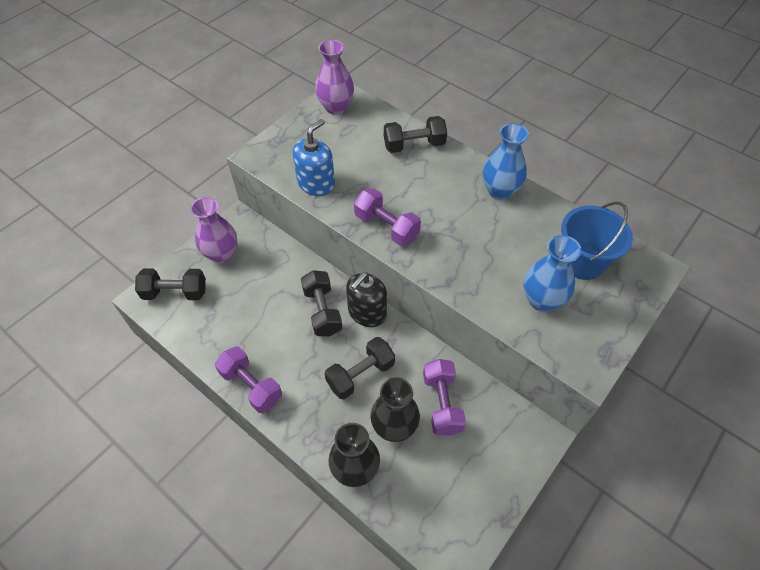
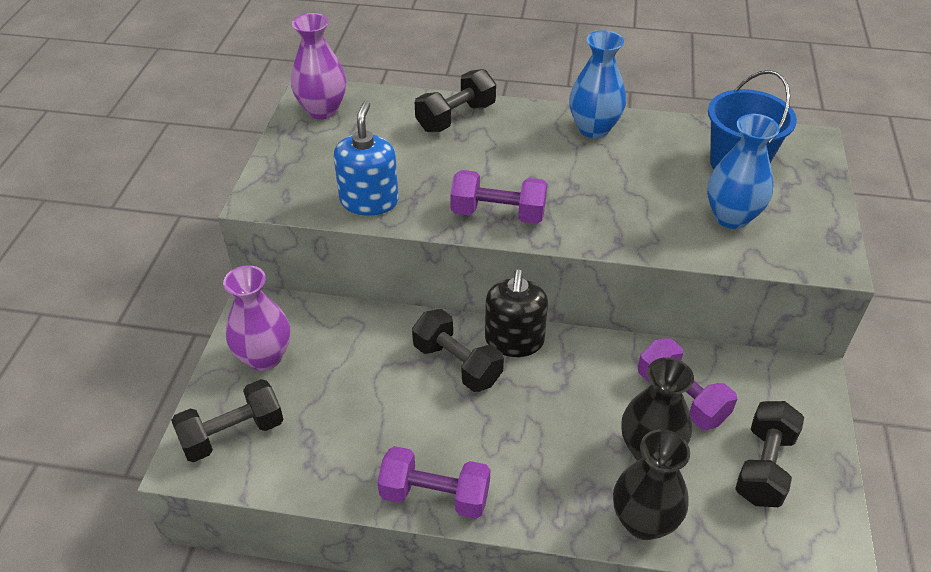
camera: 30 degrees left, 10 degrees down
(360, 375) = (563, 413): black dumbbell -> black dumbbell (764, 466)

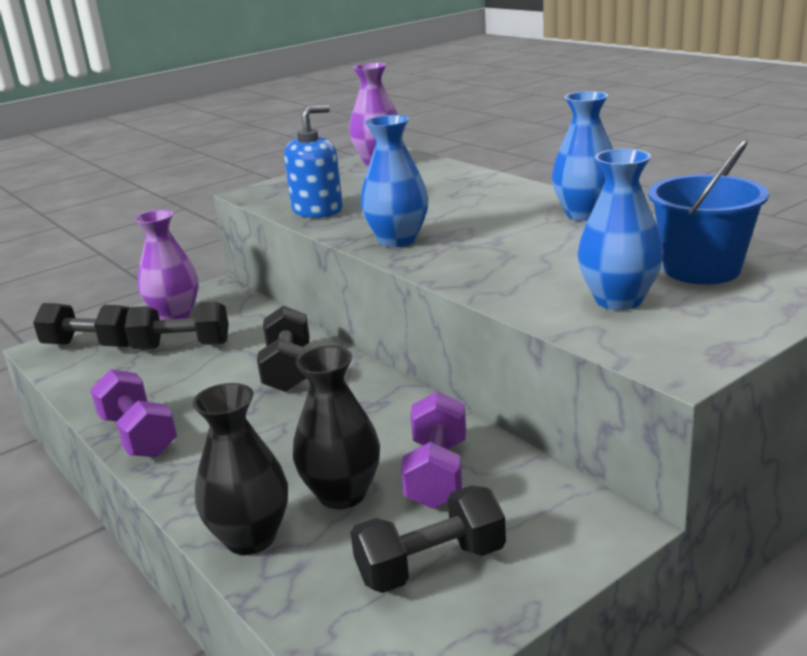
camera: 45 degrees right, 20 degrees down
(456, 117) = (472, 184): black dumbbell -> black dumbbell (182, 346)
(498, 214) = (398, 240): purple dumbbell -> blue vase
(514, 340) = (355, 373): black soap dispenser -> none

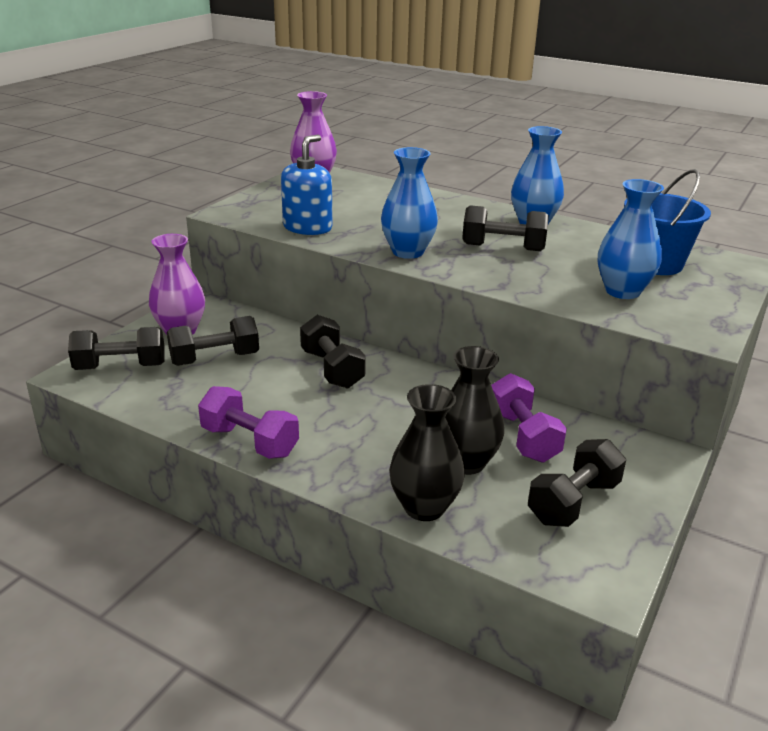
camera: 25 degrees left, 5 degrees up
(516, 240) = (503, 247): none -> black dumbbell

